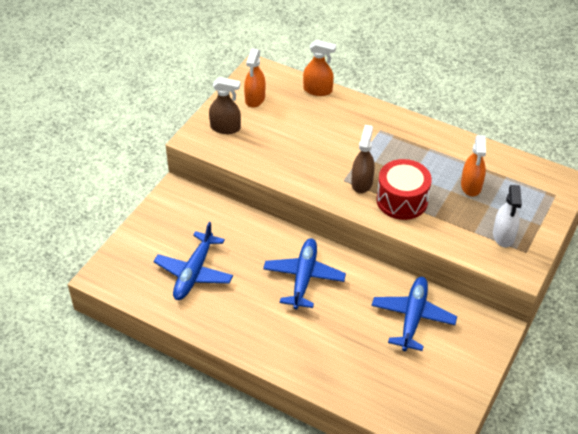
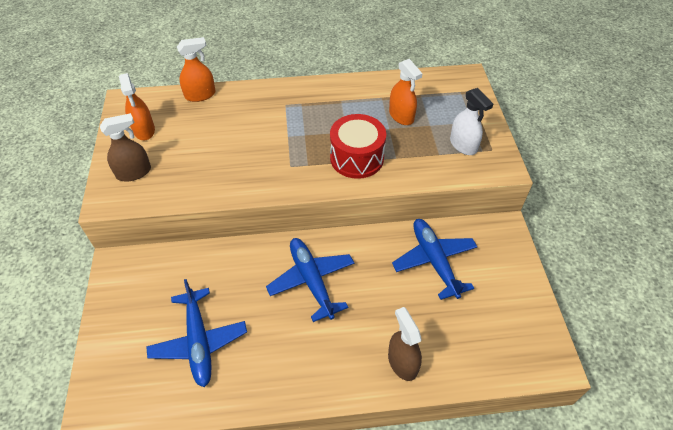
camera: 35 degrees left, 5 degrees up
(362, 183) = (309, 160): brown spray bottle -> brown spray bottle (402, 362)

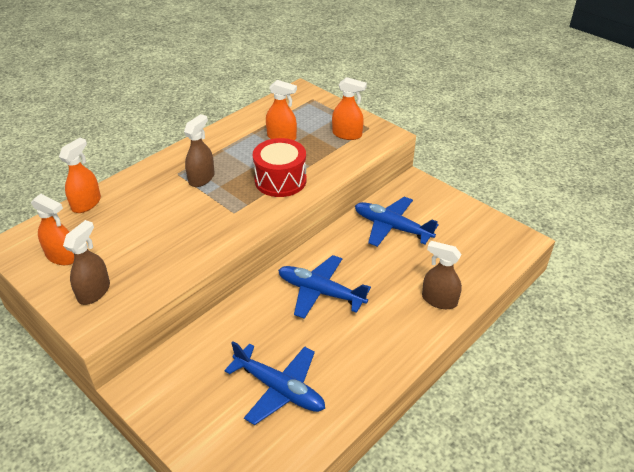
camera: 40 degrees left, 10 degrees down
(298, 119) = (201, 178): none -> brown spray bottle
(463, 145) = (347, 134): white spray bottle -> orange spray bottle

